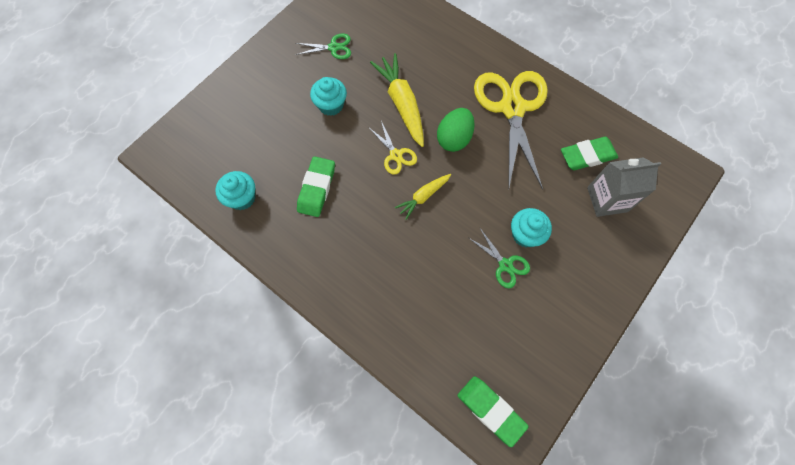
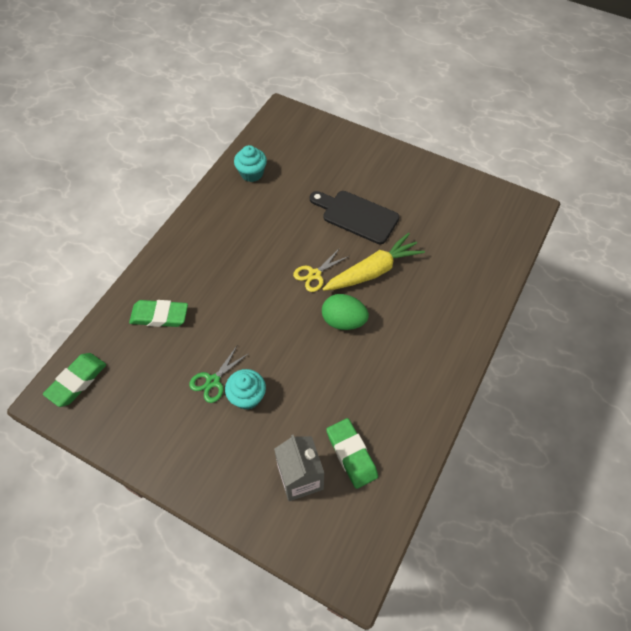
camera: 80 degrees right, 10 degrees down
(317, 188) = (269, 221): green eraser -> green eraser (159, 316)
(331, 105) = (356, 216): turquoise cupcake -> black cutting board
(333, 47) = (422, 206): green scissors -> none
(423, 197) = (274, 303): yellow carrot -> none
(512, 108) = (394, 372): yellow scissors -> none

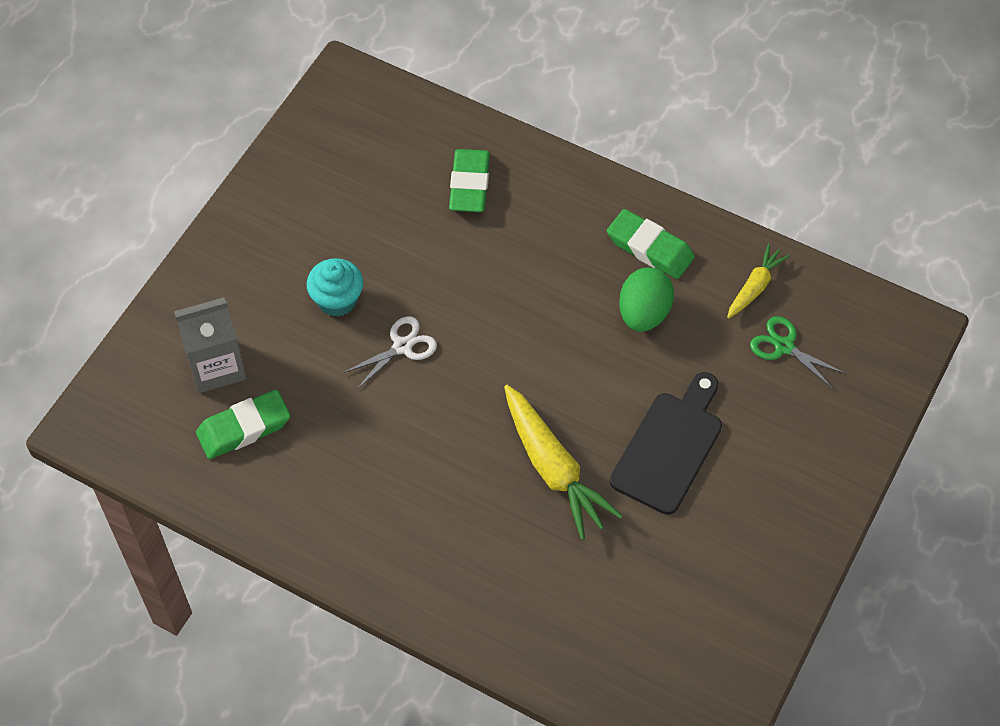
camera: 90 degrees right, 0 degrees up
(77, 381) = (369, 104): green eraser -> green eraser (650, 248)
(213, 381) = (363, 257): green scissors -> green scissors (784, 346)
(251, 173) = (755, 287): turquoise cupcake -> yellow carrot
(286, 354) = (402, 346): none -> white scissors
(314, 274) = (545, 383): yellow scissors -> none
(343, 321) = (458, 423): green egg -> green egg (644, 313)

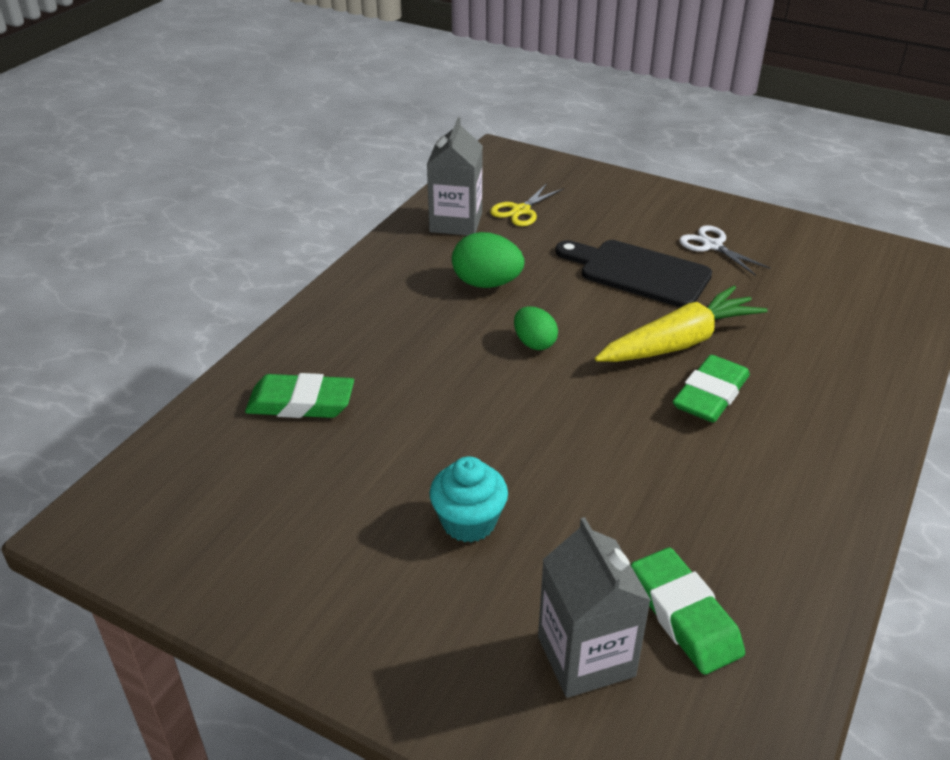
camera: 90 degrees left, 20 degrees down
(402, 346) = (538, 458): white scissors -> white scissors (712, 245)
(550, 350) = (534, 343): none -> green egg
(650, 248) = (406, 278): green eraser -> green eraser (710, 395)
(755, 287) = (456, 222): yellow carrot -> grey carton
(784, 346) = (521, 210): green scissors -> yellow scissors

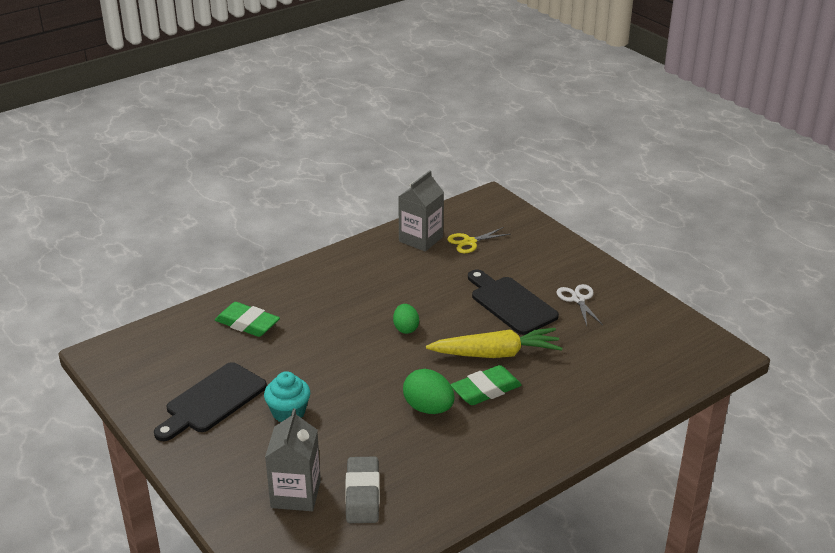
camera: 25 degrees right, 5 degrees down
(333, 544) = (212, 401): none -> black cutting board
(486, 283) = (407, 284): green egg -> green egg (428, 408)
(684, 616) = (362, 494): green eraser -> grey eraser

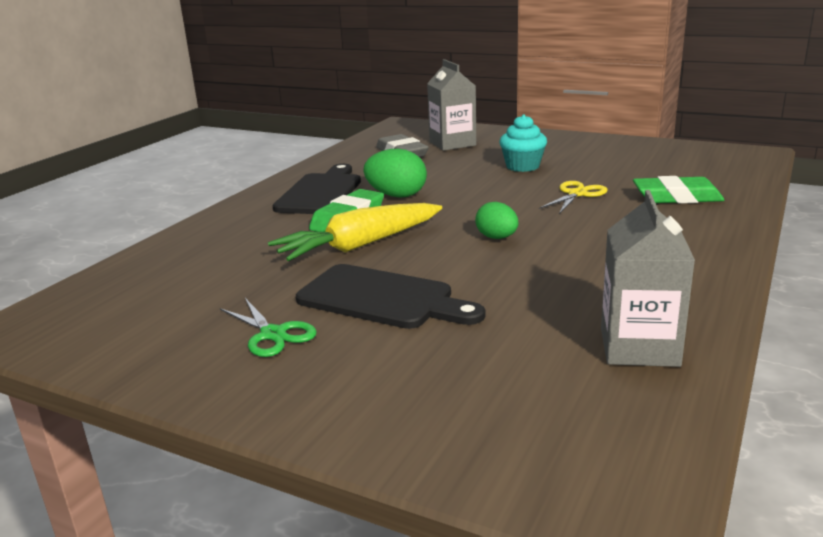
camera: 155 degrees right, 10 degrees down
(212, 401) = (598, 157): black cutting board -> black cutting board (321, 192)
(469, 242) = (546, 371): yellow scissors -> yellow scissors (577, 194)
(578, 299) = (273, 334): white scissors -> green scissors

